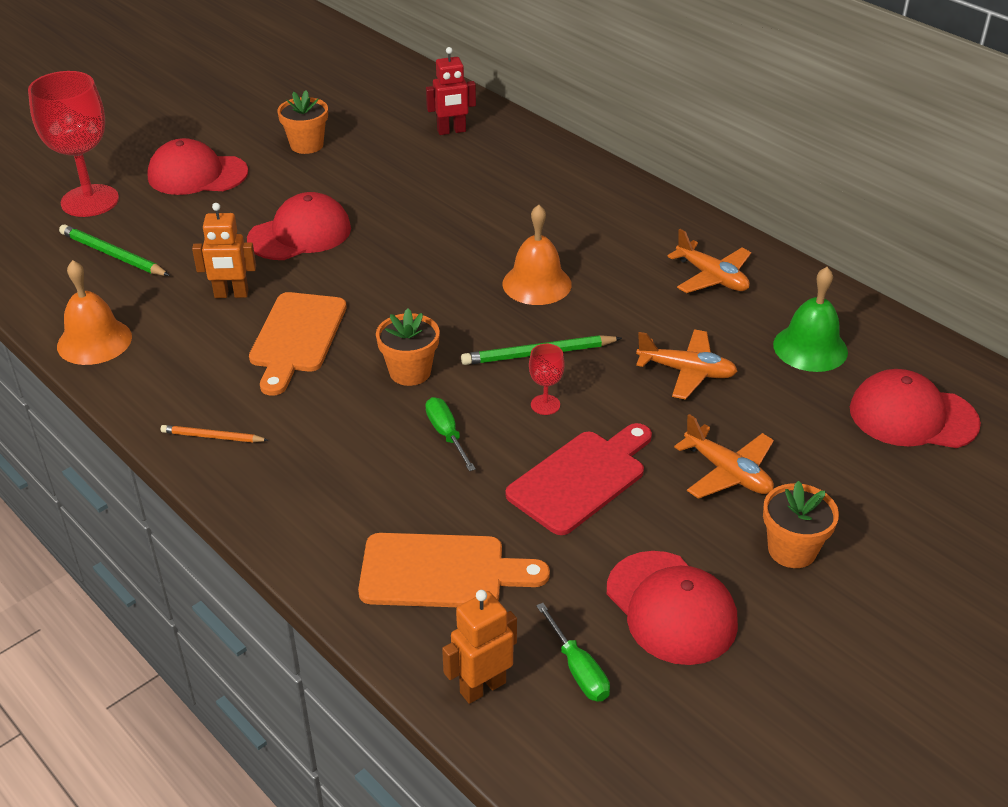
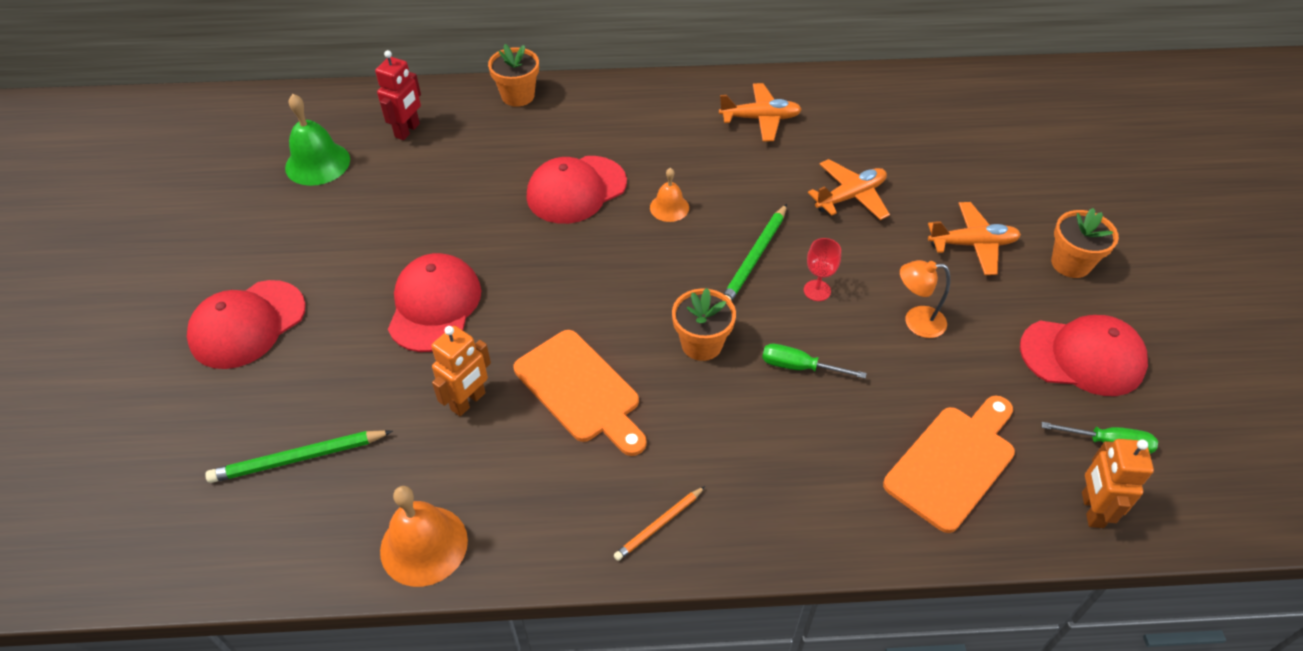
camera: 50 degrees left, 10 degrees up
(90, 201) = (180, 430): red goblet -> none
(306, 145) = (304, 225): orange flower pot -> orange flower pot (518, 96)
(537, 284) = (669, 207): orange bell -> orange bell, size x0.60
(581, 479) = (916, 322): red cutting board -> orange lamp
(810, 348) = (882, 126): green bell -> green bell (317, 163)
(913, 416) = (990, 129): red cap -> red cap (576, 190)

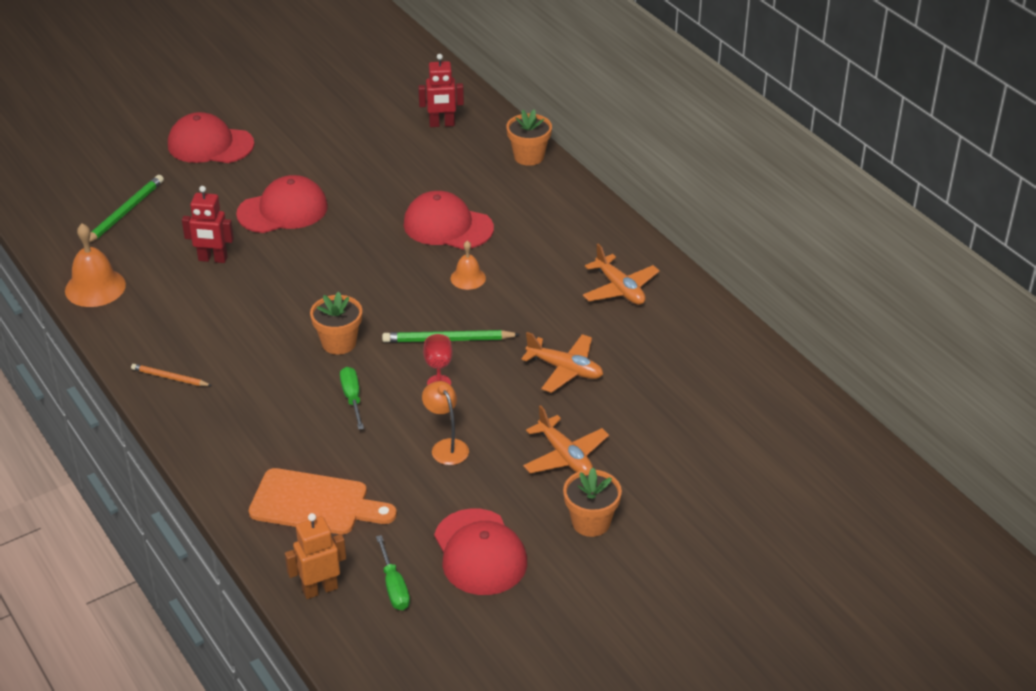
camera: 60 degrees right, 10 degrees down
(299, 458) = (125, 213): green pencil -> green pencil turned 75 degrees clockwise
(317, 163) = (373, 102): green bell -> none
(468, 401) = (212, 259): orange robot -> red robot
(580, 390) = (256, 303): orange cutting board -> none

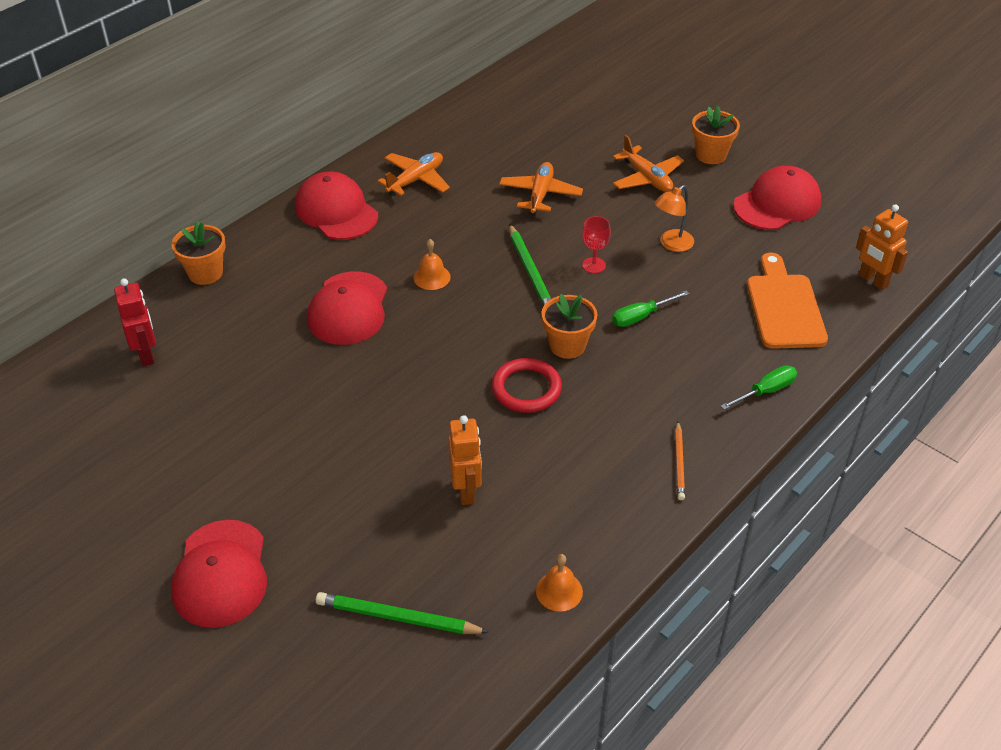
camera: 105 degrees left, 5 degrees up
(95, 287) = (559, 591): orange bell -> orange bell, size x0.60
(212, 259) = (466, 491): red robot -> orange robot
(283, 210) = (353, 453): red cap -> red cap (336, 211)
(300, 309) = (526, 389): none -> red ring
(394, 586) = (841, 241): green screwdriver -> green screwdriver (766, 391)
(565, 456) = (647, 178): orange plane -> orange plane turned 105 degrees clockwise

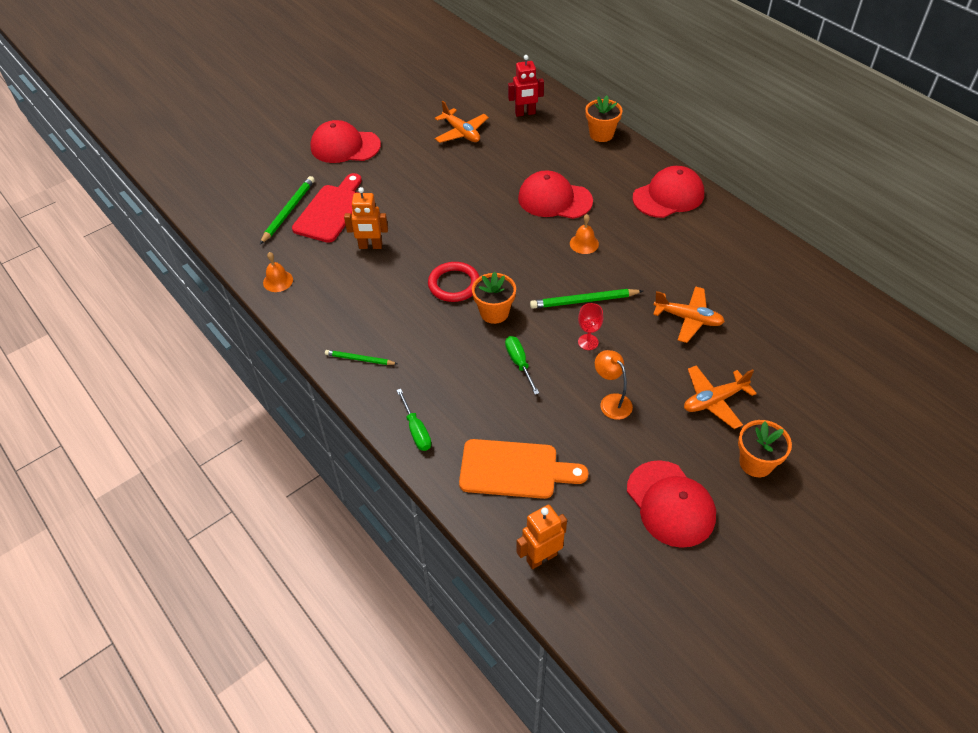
camera: 100 degrees right, 5 degrees up
(392, 557) = (331, 211): none -> red cutting board
(416, 180) = (709, 242): orange plane -> orange plane (461, 133)
(679, 462) = (360, 359): orange pencil -> green pencil

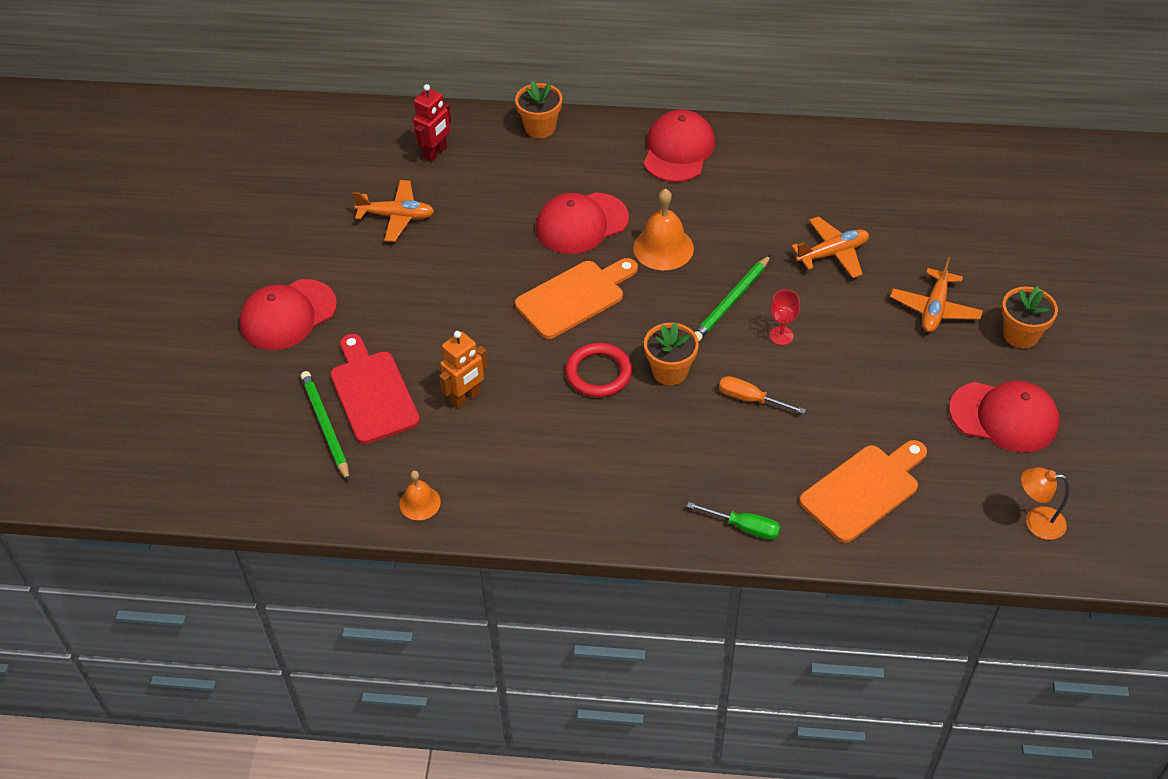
camera: 45 degrees left, 0 degrees up
(360, 359) = (608, 509): green pencil -> none
(496, 235) = (574, 297): none -> orange cutting board
(519, 363) = (750, 399): green screwdriver -> orange screwdriver
(541, 557) = (970, 539): orange robot -> none
(584, 243) = (663, 248): orange bell -> orange bell, size x1.68
(611, 402) = (863, 372): orange lamp -> orange lamp (1036, 522)

